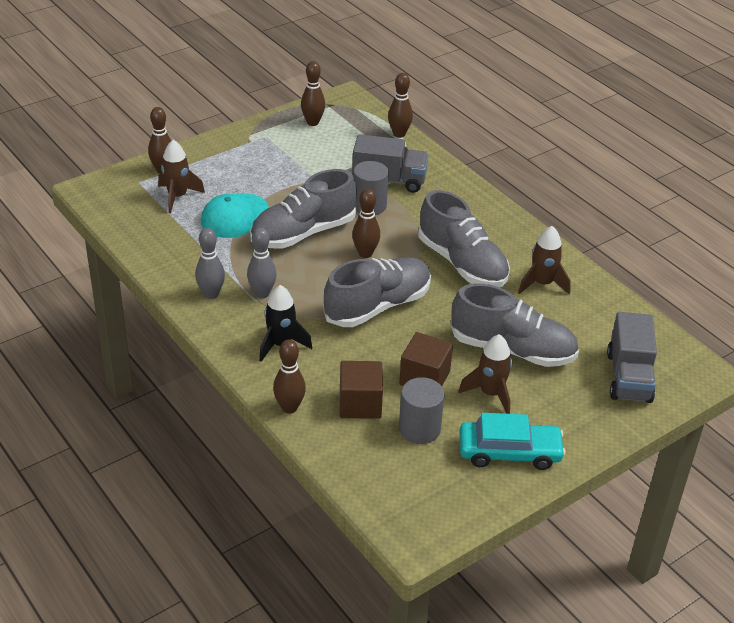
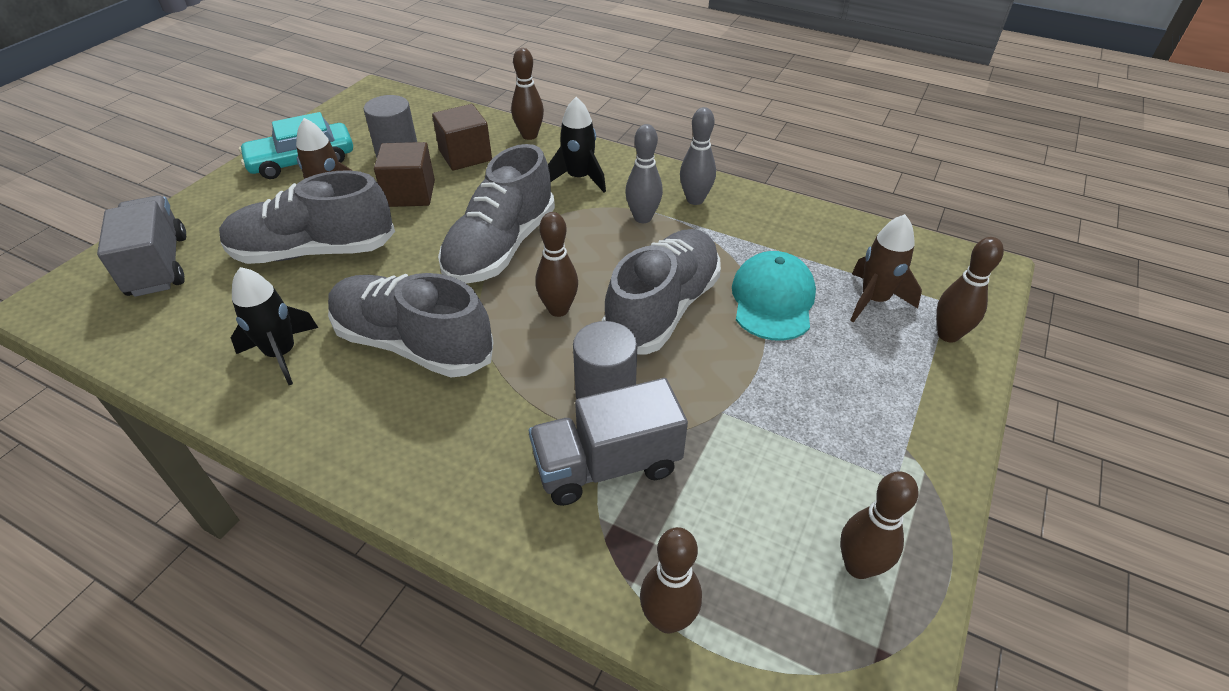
camera: 155 degrees right, 5 degrees up
(542, 284) = (282, 354): brown rocket -> black rocket

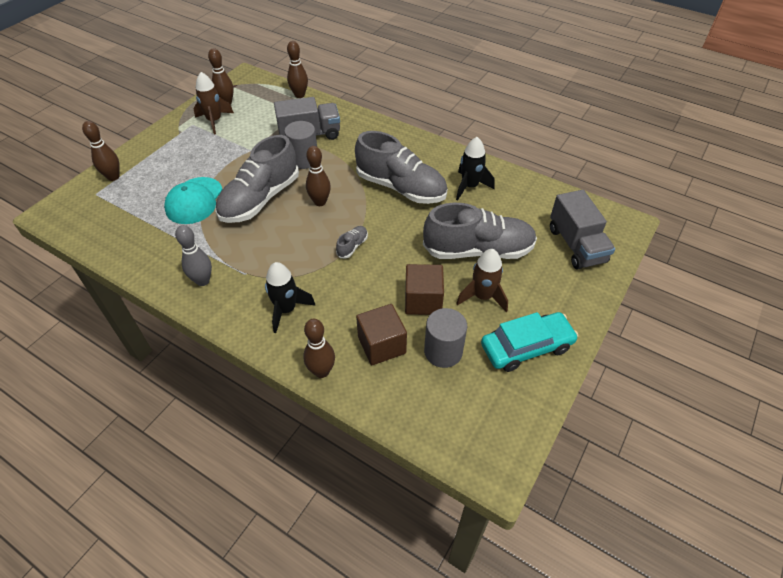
camera: 175 degrees left, 5 degrees up
(500, 247) = (352, 246): grey shoe -> grey shoe, size x0.41
(642, 218) = (248, 266): grey bowling pin -> none
(874, 300) = (136, 197): brown rocket -> brown rocket (214, 121)

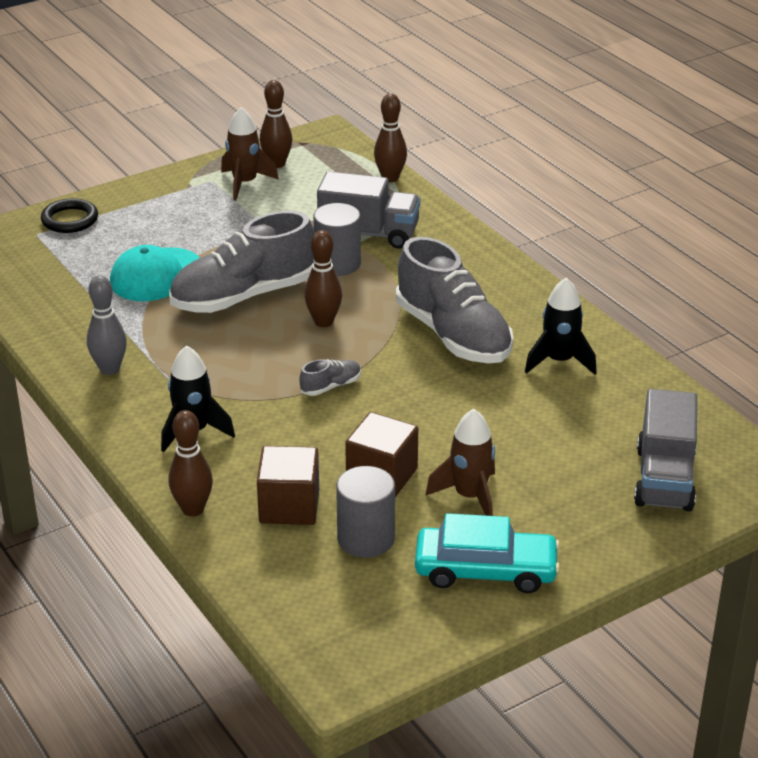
camera: 25 degrees right, 15 degrees down
(113, 177) = (70, 220): brown bowling pin -> black ring
(478, 250) = (507, 442): grey shoe -> none

